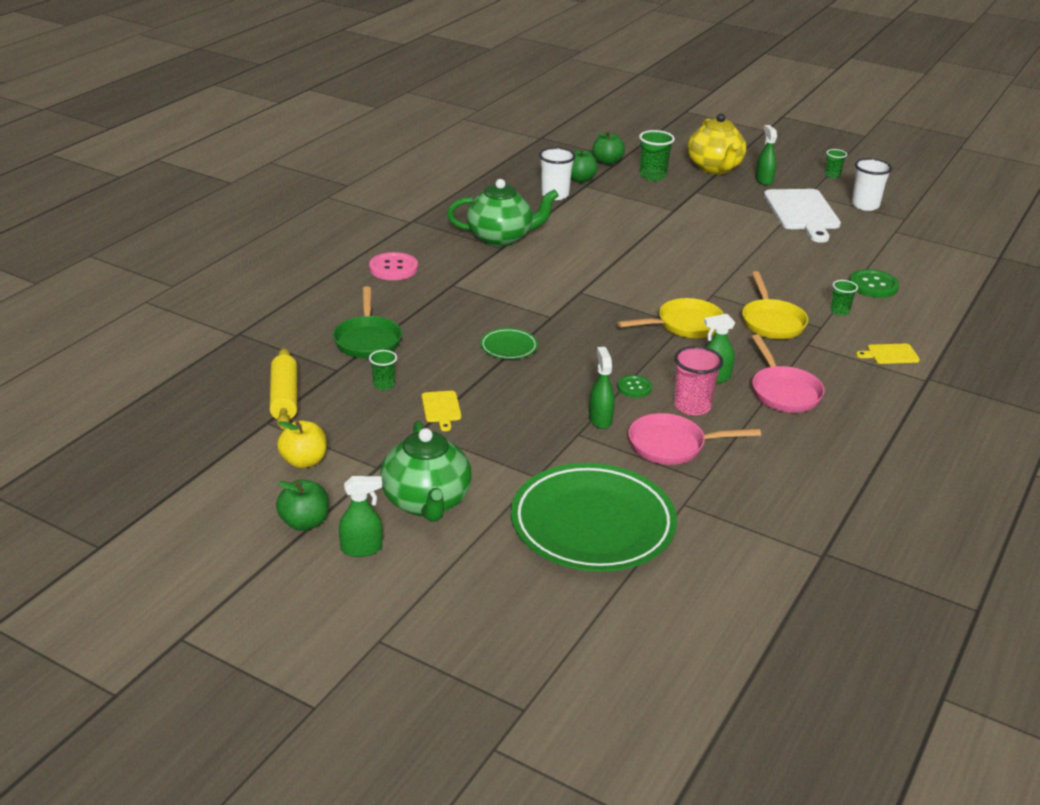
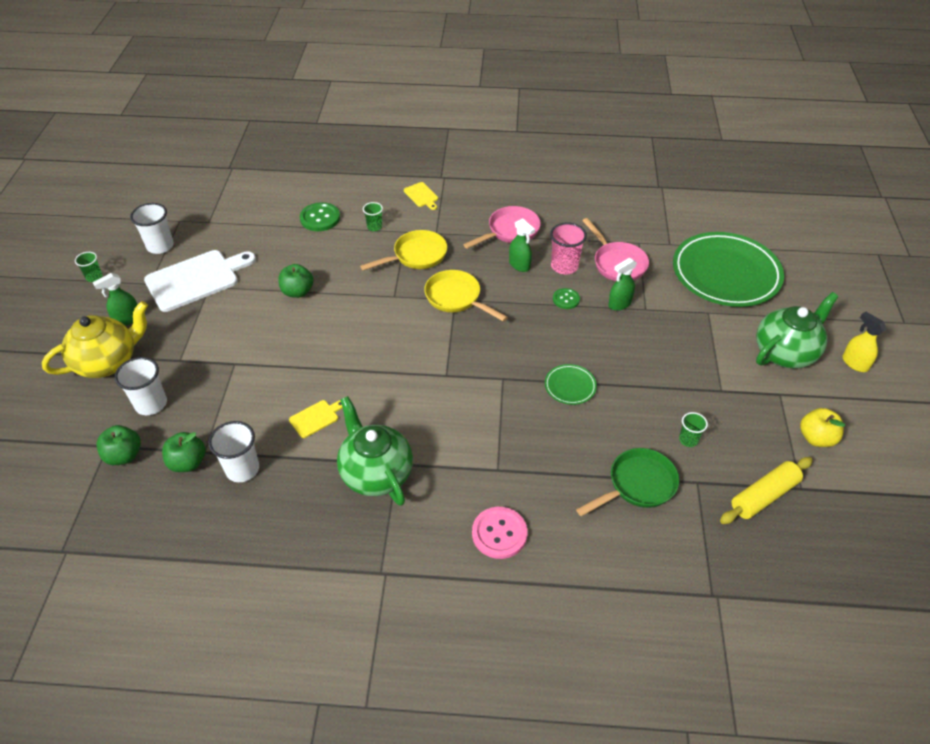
camera: 115 degrees left, 15 degrees up
(304, 522) = (866, 403): green apple -> green apple (297, 292)
(362, 549) = (854, 363): green spray bottle -> yellow spray bottle
(441, 408) = (685, 390): yellow cutting board -> yellow cutting board (316, 418)
(653, 176) = (151, 404): green cup -> white cup

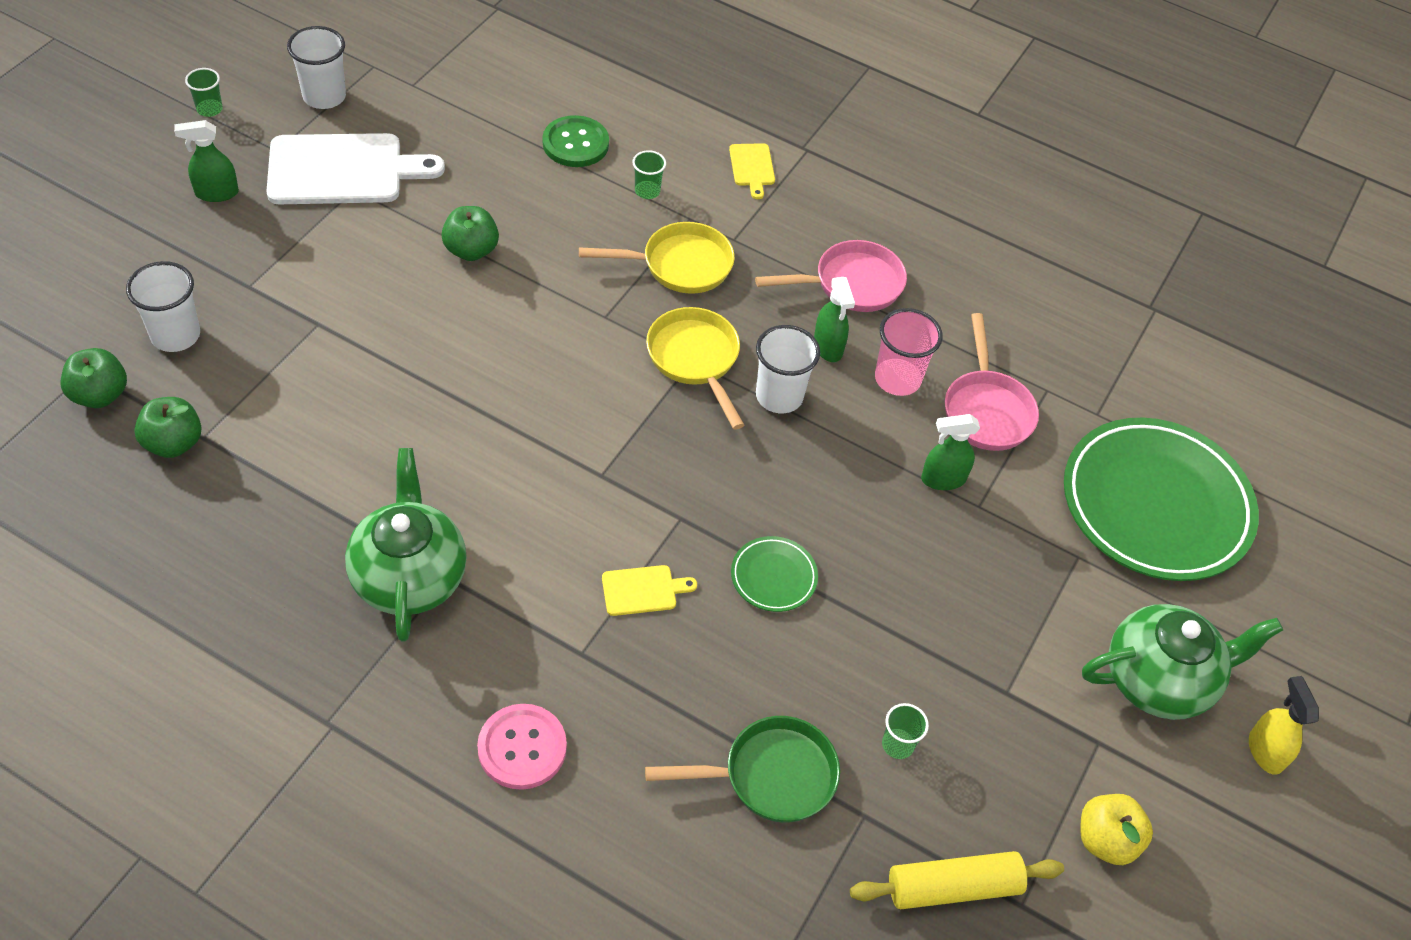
camera: 20 degrees right, 5 degrees up
(108, 362) = (156, 247): yellow teapot -> none
(242, 469) = (237, 486): white cup -> white cup (779, 396)
(316, 418) = (379, 456): yellow cutting board -> yellow cutting board (643, 590)
(566, 299) = (862, 435): green button -> none

